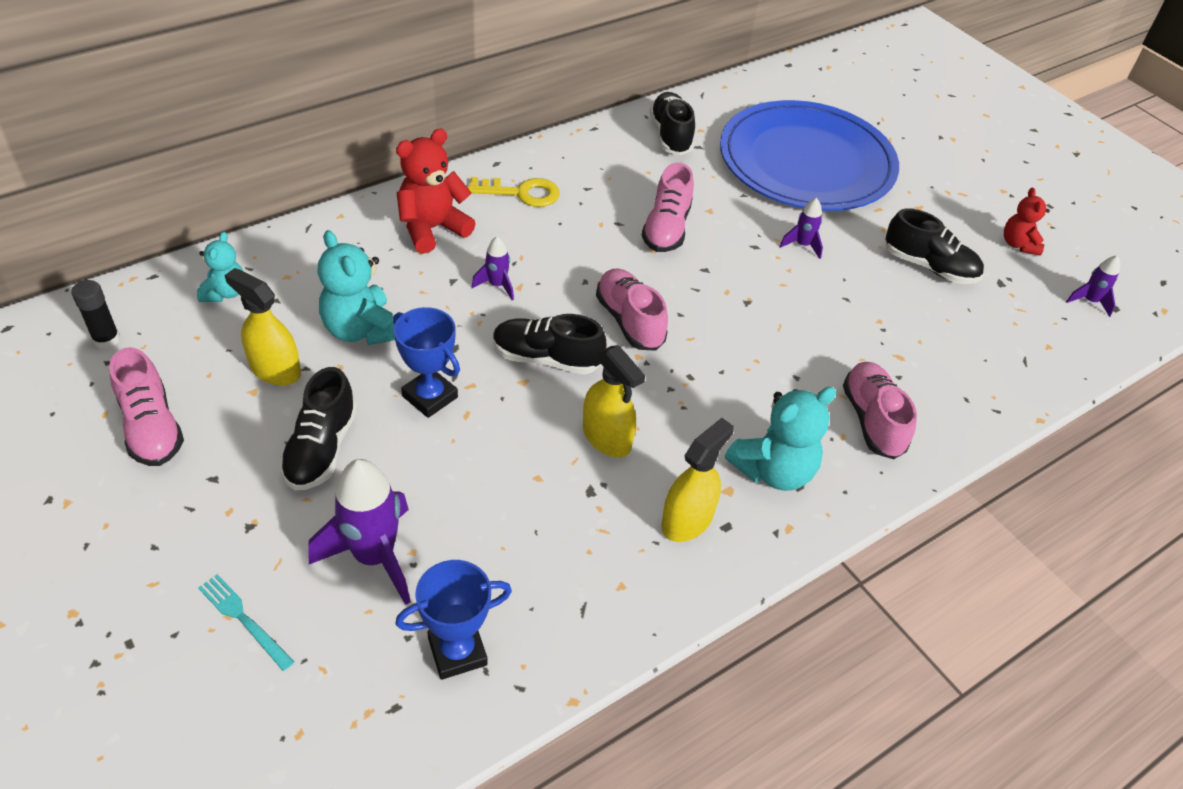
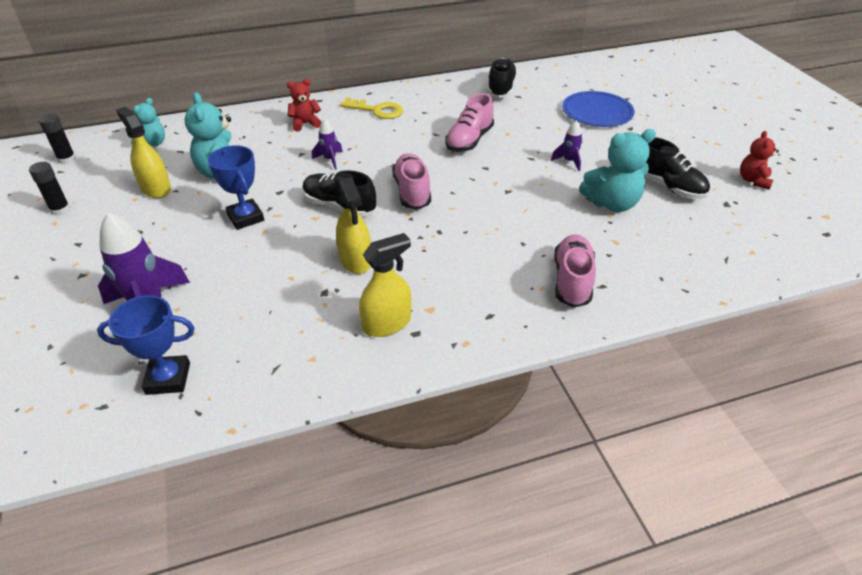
camera: 20 degrees right, 5 degrees down
(151, 427) = (60, 210): pink shoe -> black glue stick
(244, 619) = (41, 329): turquoise fork -> none
(321, 448) = (156, 237): black shoe -> none
(432, 229) = (305, 124): red teddy bear -> red teddy bear, size x0.61
(773, 471) = (473, 302): turquoise teddy bear -> turquoise teddy bear (612, 203)
(806, 162) = (597, 112): blue plate -> blue plate, size x0.52
(1089, 301) = (803, 226): purple rocket -> none

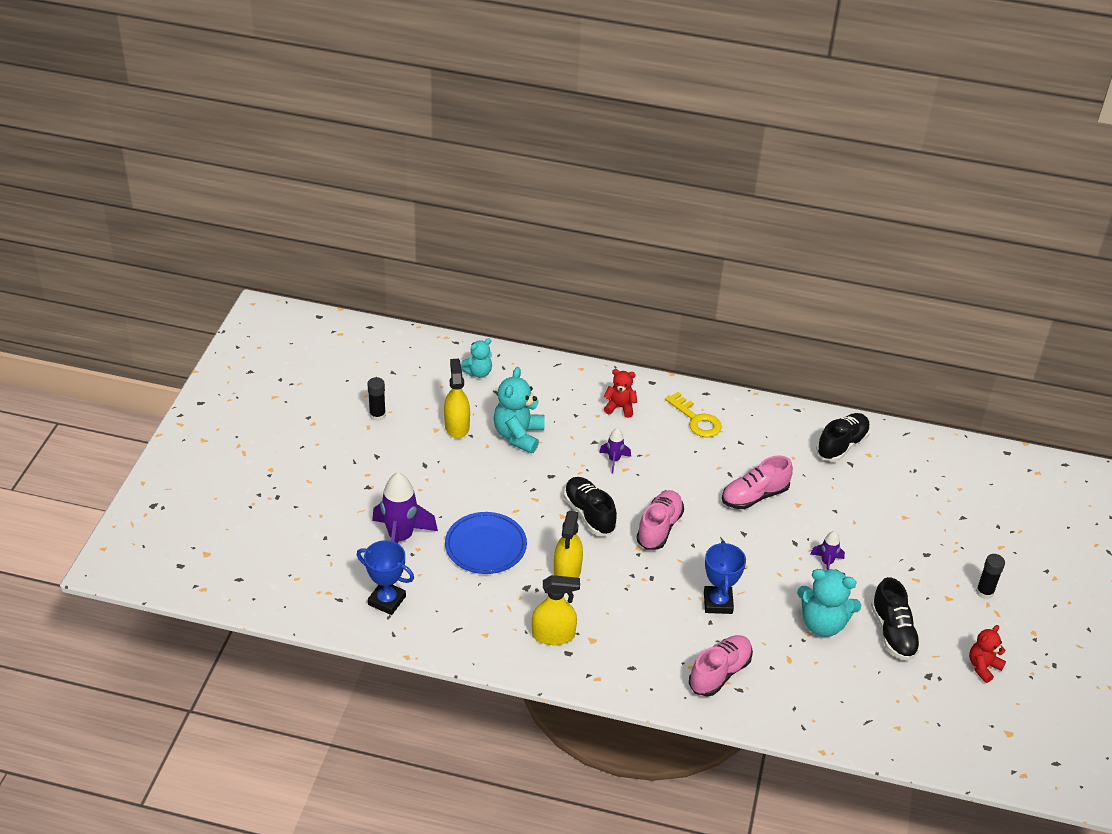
camera: 30 degrees right, 0 degrees up
(67, 159) = (403, 360): black glue stick -> black glue stick (984, 592)
(245, 218) = (509, 490): blue trophy -> blue trophy (718, 603)
(597, 112) = (912, 520): blue plate -> blue plate (485, 545)

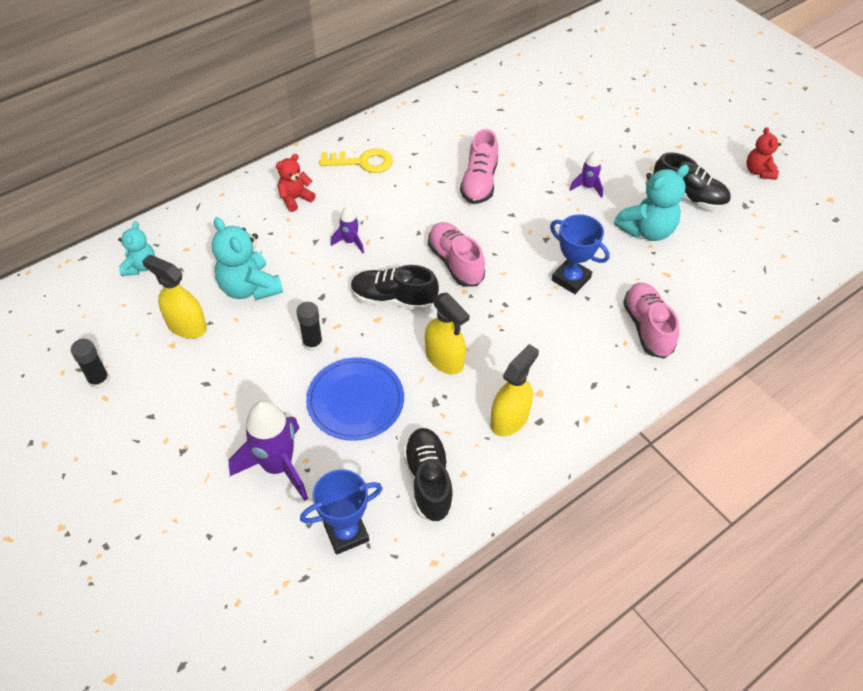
camera: 50 degrees left, 10 degrees up
(842, 445) = (477, 101): black shoe -> black shoe (428, 480)
(984, 592) = (689, 124): black glue stick -> black glue stick (312, 343)

